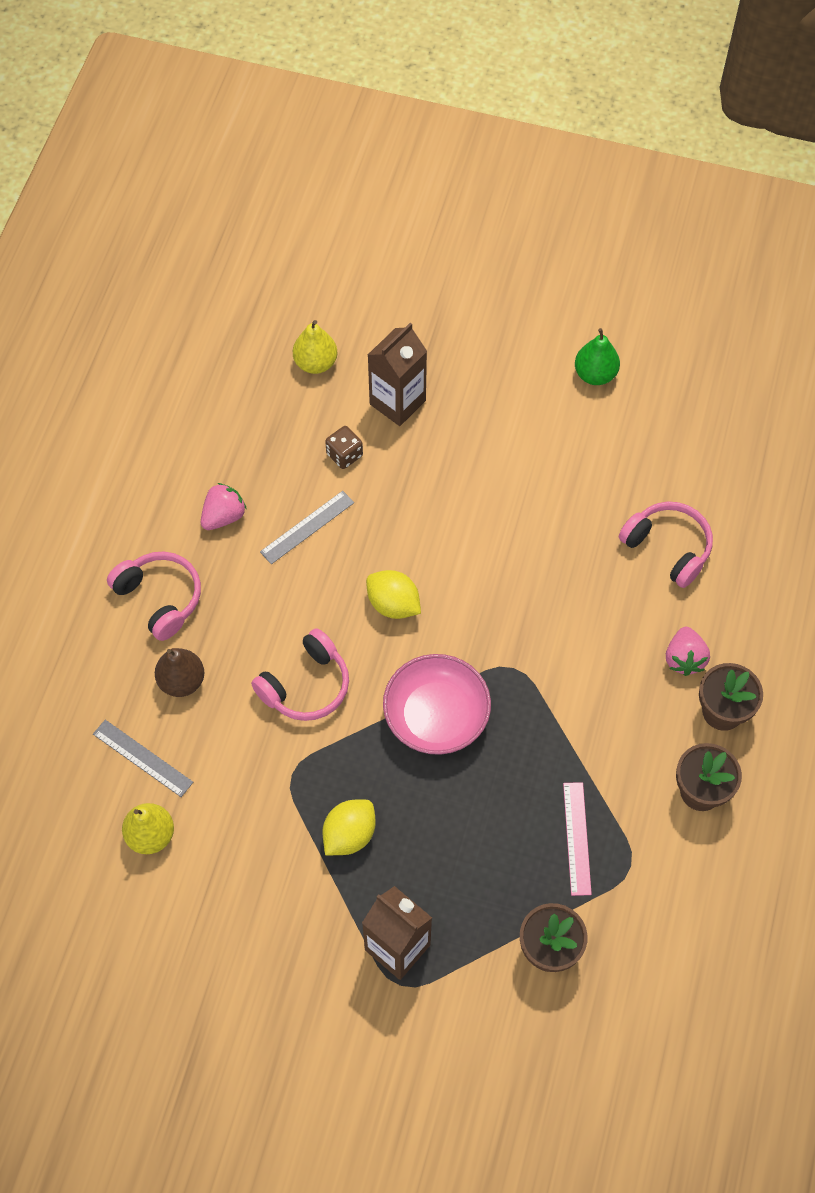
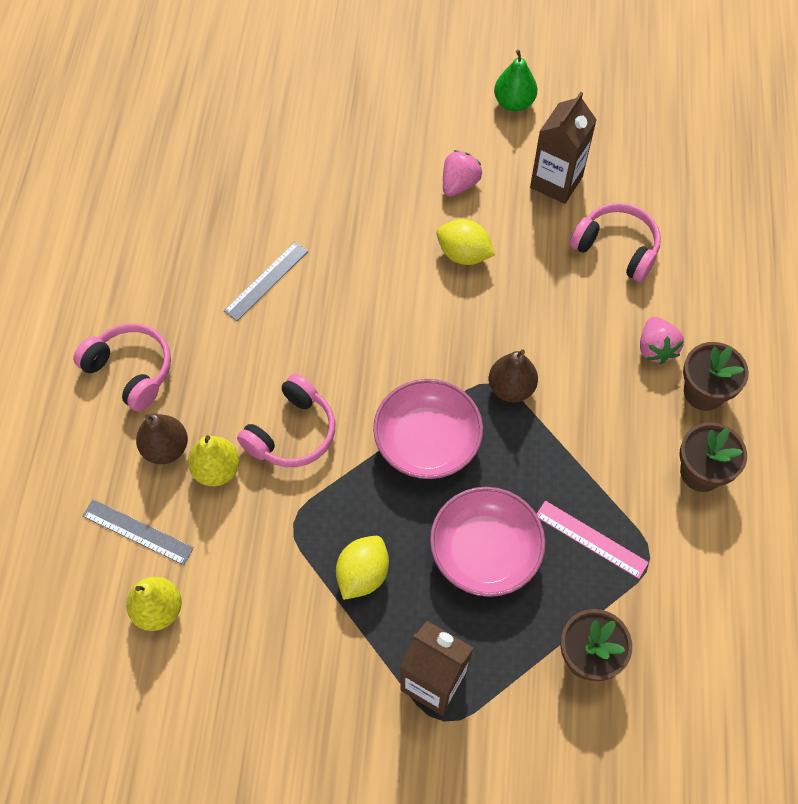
camera: 10 degrees left, 0 degrees up
(223, 516) = (182, 283): pink strawberry -> pink strawberry (459, 184)
(315, 363) = (248, 129): yellow pear -> yellow pear (217, 470)
(344, 455) = (290, 208): brown dice -> none
(393, 604) = (364, 341): yellow lemon -> yellow lemon (463, 254)
(397, 402) = (333, 154): brown carton -> brown carton (556, 182)
(471, 833) = (485, 551): none -> pink bowl
(530, 676) = (511, 388): none -> brown pear
(577, 838) = (591, 539): pink ruler -> pink ruler turned 45 degrees counterclockwise

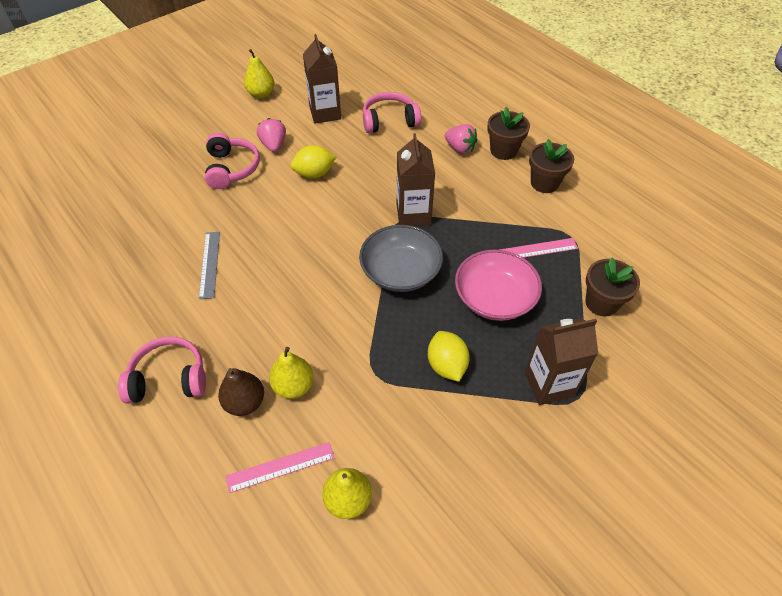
camera: 45 degrees left, 10 degrees down
(138, 531) = (280, 467): grey ruler -> pink ruler
(292, 432) = (318, 328): pink headphones -> pink headphones (231, 168)
(427, 441) = (400, 271): pink bowl -> grey bowl
(511, 388) = (413, 214): brown pear -> brown carton
(514, 103) = (261, 94): green pear -> yellow pear

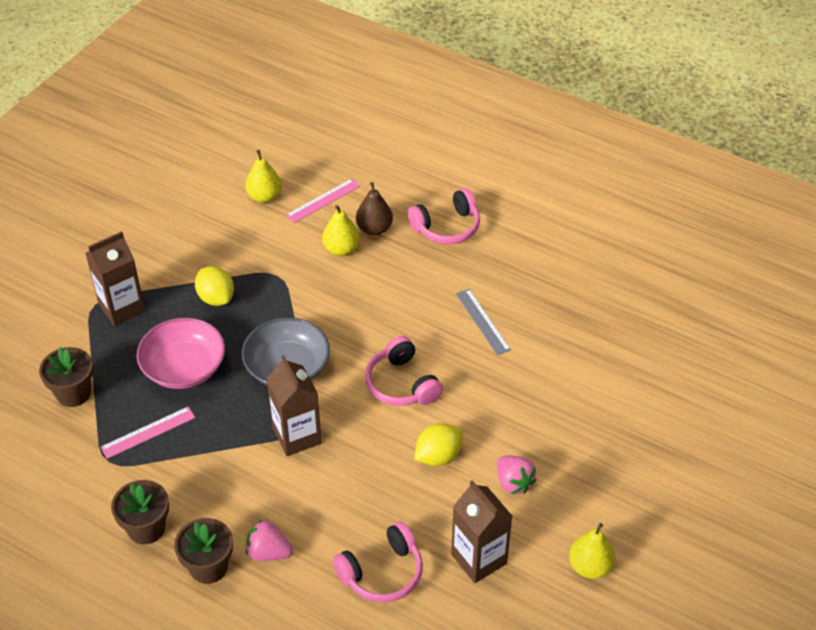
camera: 160 degrees right, 5 degrees down
(231, 168) = (541, 433): pink headphones -> pink headphones (401, 384)

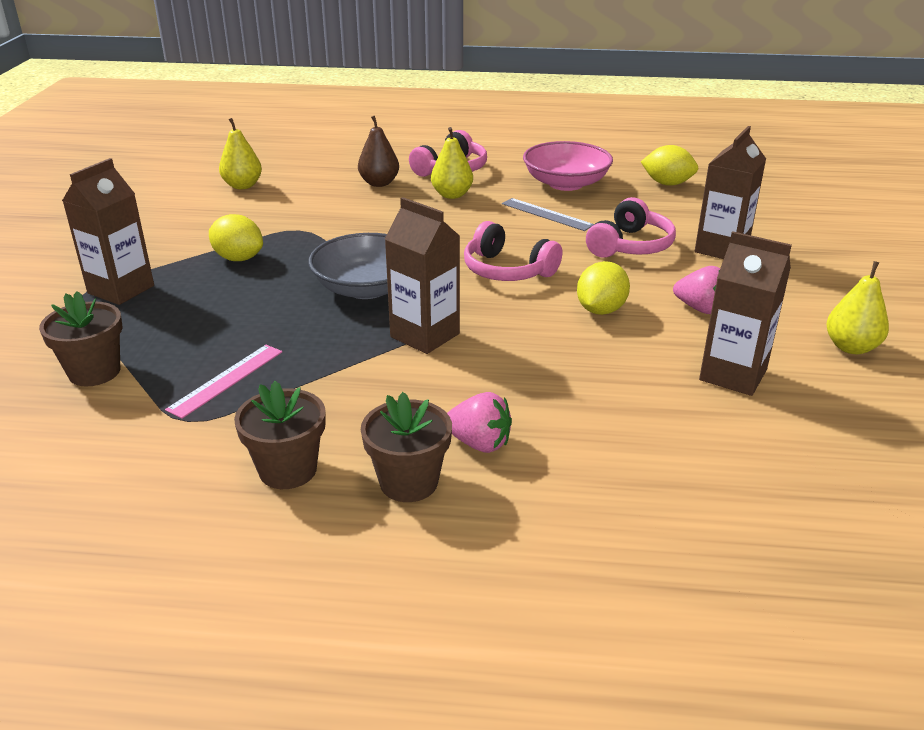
camera: 25 degrees left, 15 degrees down
(184, 368) = (237, 316): pink bowl -> pink bowl (566, 183)
(269, 552) = (479, 443): pink strawberry -> pink strawberry turned 150 degrees counterclockwise
(323, 201) = (309, 177): pink ruler -> none
(341, 249) = (356, 201): yellow pear -> yellow pear (452, 195)
(382, 573) = (638, 419): pink headphones -> pink headphones (630, 246)
(591, 419) = (721, 249): none -> brown carton
(620, 312) = (667, 184): none -> yellow lemon

